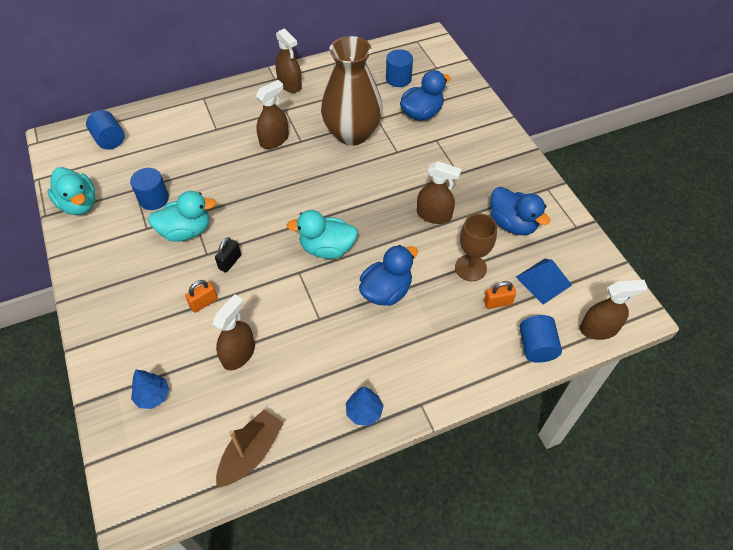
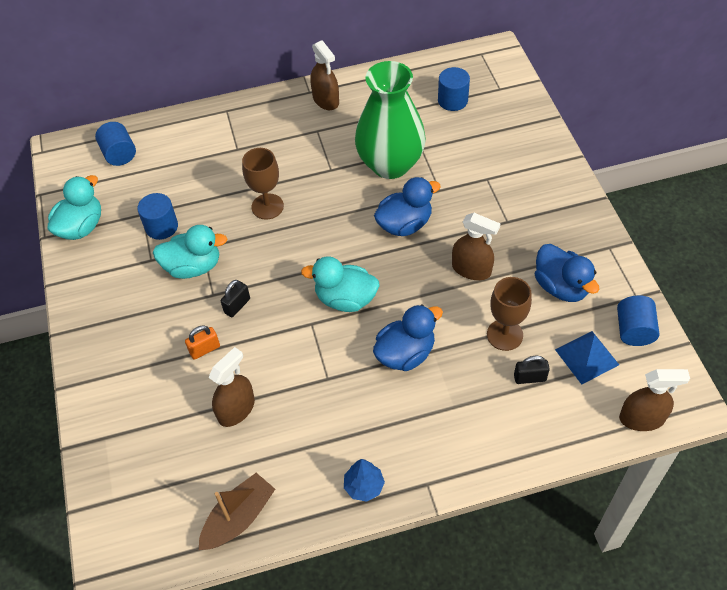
camera: 10 degrees right, 0 degrees up
(79, 204) = (81, 227): turquoise duck -> turquoise duck turned 120 degrees counterclockwise
(153, 396) = (142, 446): blue tree -> none
(248, 175) = (267, 206): none -> brown goblet
(274, 140) = (301, 166): brown spray bottle -> none
(352, 133) = (390, 164): brown vase -> green vase
(422, 113) = (474, 145): blue duck -> blue duck (404, 224)
(497, 303) = (529, 378): orange padlock -> black padlock
(536, 347) = (566, 432): blue cylinder -> blue cylinder (633, 330)

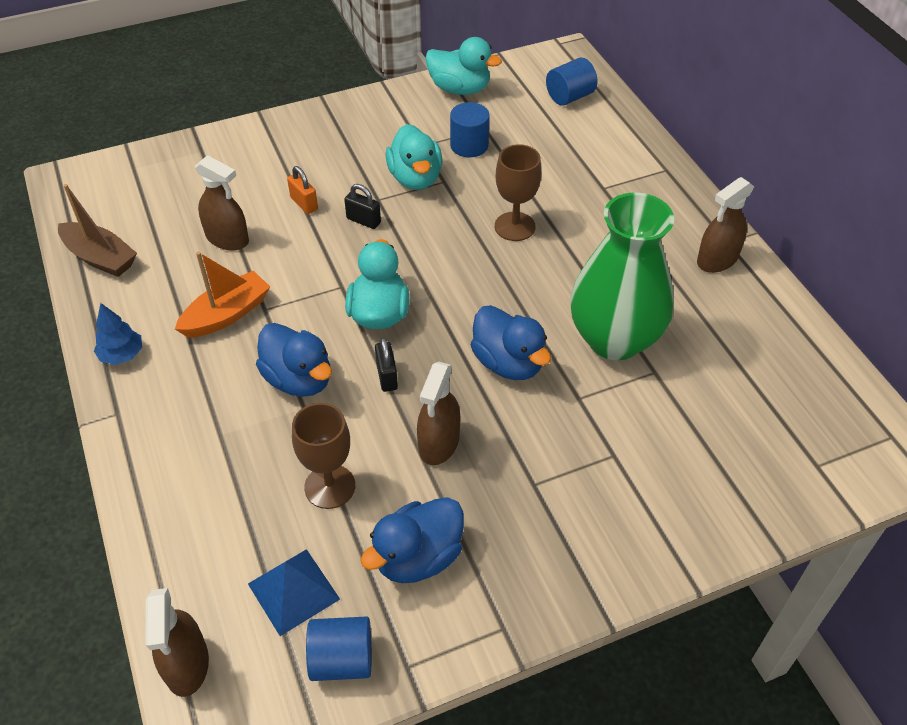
camera: 80 degrees right, 5 degrees down
(329, 406) = (227, 314): none -> orange boat
(452, 100) = (767, 404): blue cylinder -> none
(529, 378) = (260, 518): black padlock -> black padlock (387, 376)

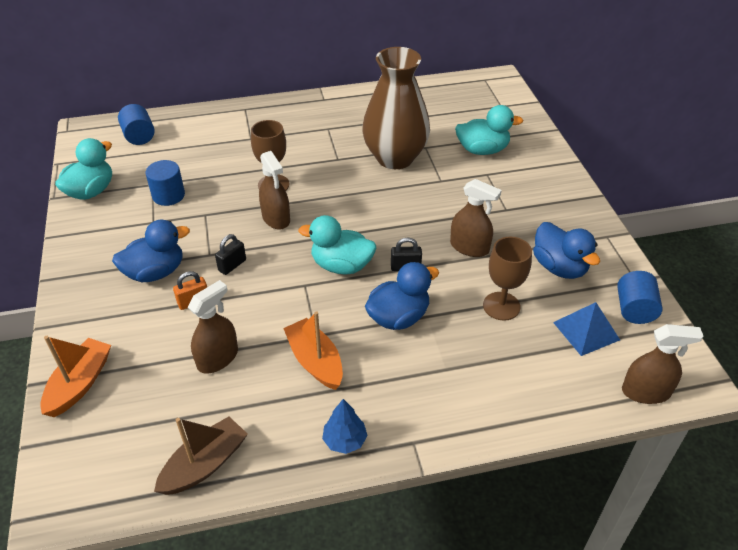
camera: 80 degrees left, 5 degrees down
(193, 156) = (80, 384): none -> orange boat
(415, 178) = (194, 230): turquoise duck -> turquoise duck (482, 150)
(508, 363) = (405, 206): blue duck -> blue duck (155, 272)
(614, 339) = (395, 158): green vase -> brown vase
(717, 260) = (338, 106): brown spray bottle -> brown spray bottle (276, 218)

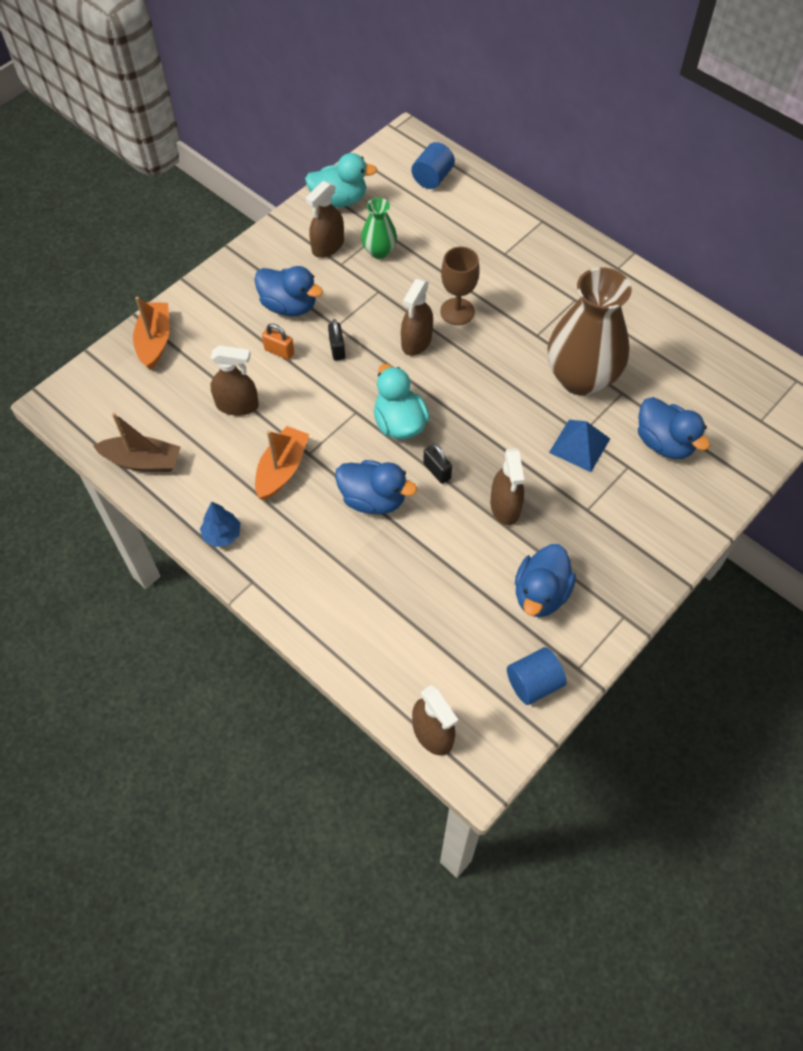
camera: 55 degrees right, 15 degrees up
(80, 384) = (155, 341): orange boat -> orange boat turned 75 degrees counterclockwise
(126, 220) = (328, 246): none -> brown spray bottle
(168, 195) = (379, 251): blue cylinder -> green vase
(232, 265) = (337, 349): black padlock -> black padlock turned 75 degrees clockwise
(482, 150) = (664, 443): turquoise duck -> blue duck
(501, 306) = (449, 570): brown goblet -> none
(586, 331) = (472, 653): blue pyramid -> blue pyramid (579, 445)

